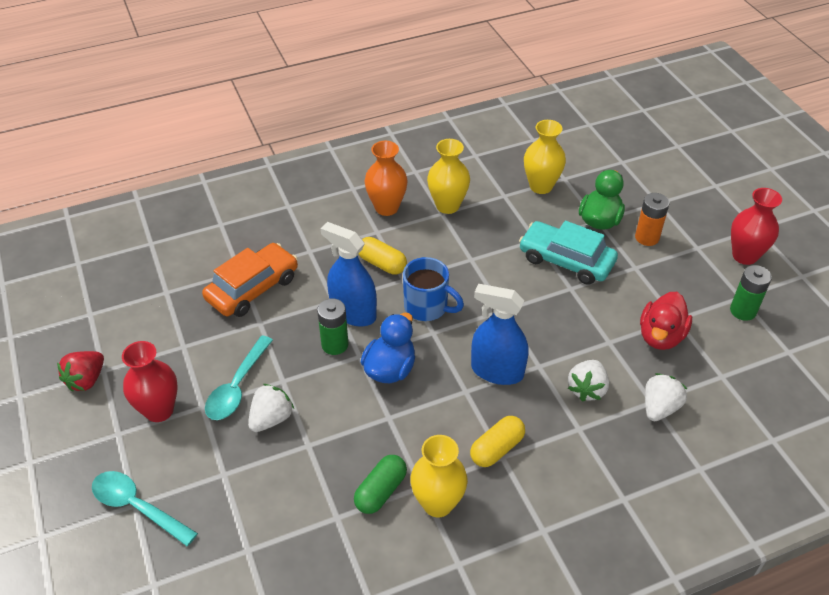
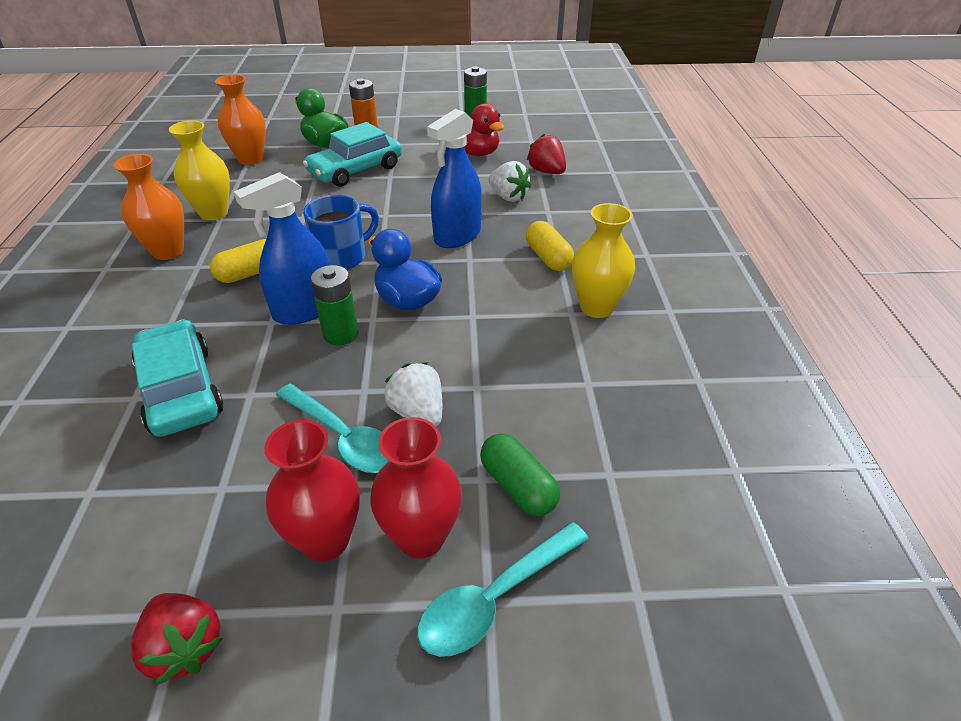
camera: 70 degrees left, 5 degrees down
(253, 288) = (181, 389): orange car -> turquoise car
(381, 491) = (566, 342): green capsule -> green capsule (518, 486)
(541, 186) = (250, 159): yellow vase -> orange vase
(659, 408) = (546, 171): white strawberry -> red strawberry
(744, 256) = (423, 102): red vase -> red vase (421, 537)

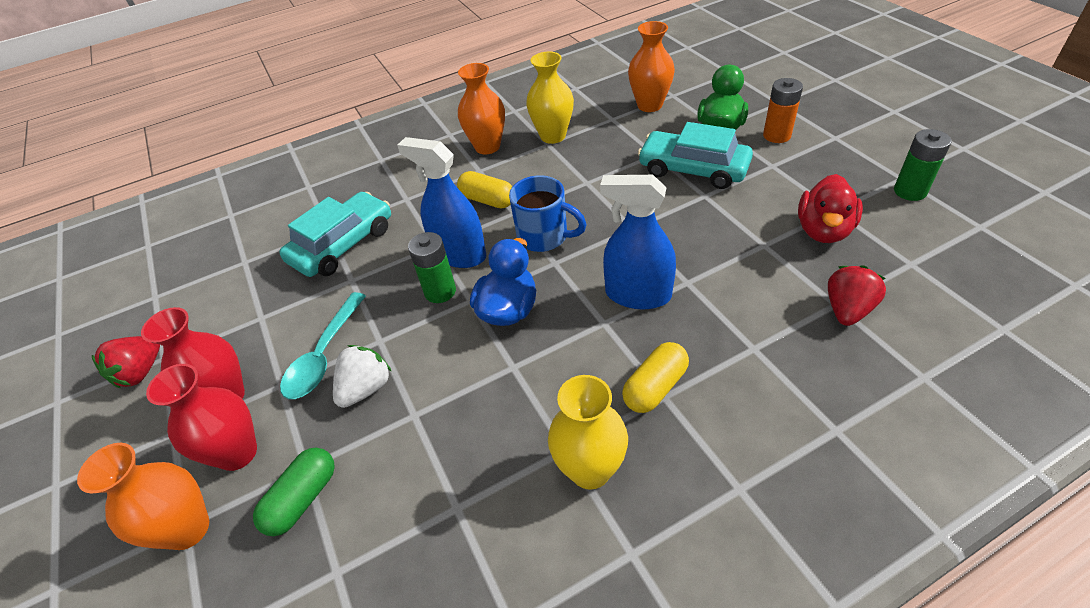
camera: 70 degrees right, 5 degrees up
(494, 598) = (188, 529): turquoise spoon -> orange vase
(508, 197) = (751, 300): white strawberry -> none

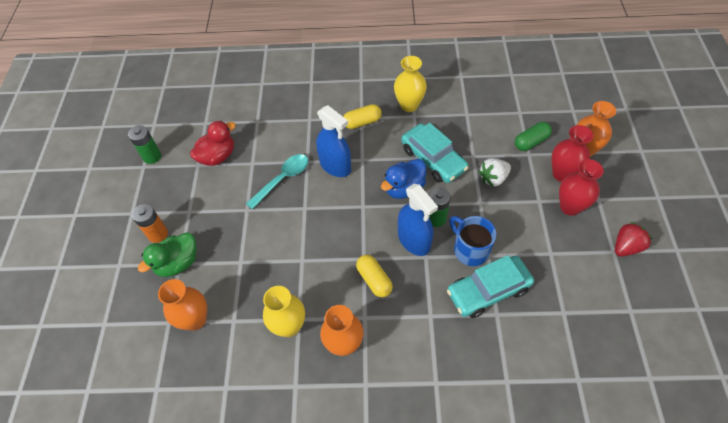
camera: 155 degrees left, 10 degrees up
(324, 355) = (513, 207): turquoise spoon -> turquoise spoon (283, 179)
(544, 237) = (357, 227): blue mug -> blue mug (470, 250)
(693, 169) = (232, 234): turquoise car -> turquoise car (433, 159)
(847, 309) = (256, 117): red strawberry -> none

